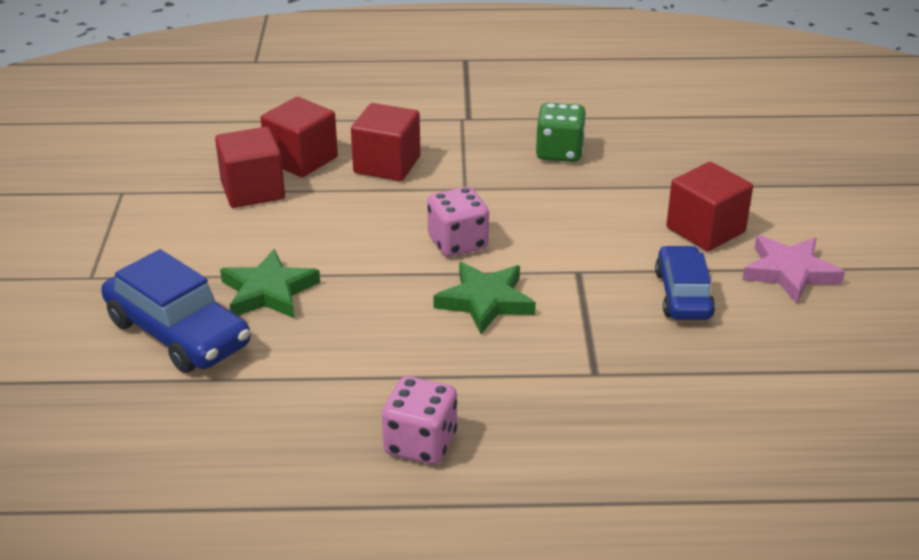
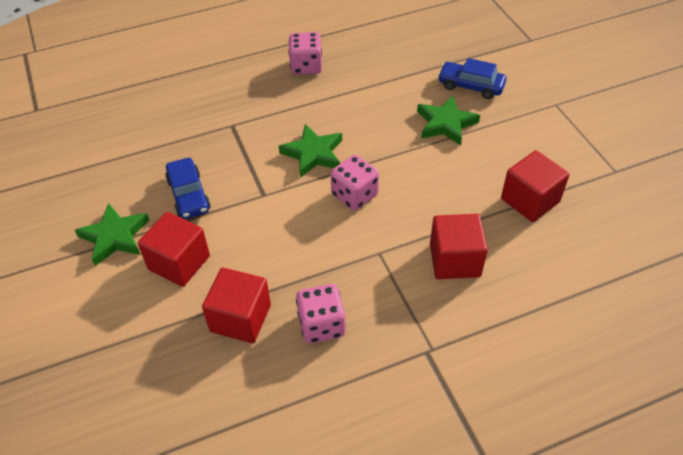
camera: 160 degrees right, 15 degrees up
(178, 333) = (470, 86): blue car -> blue car, size x0.67
(301, 159) = (524, 244): red cube -> red cube (240, 318)
(559, 152) = (321, 325): green dice -> pink dice
(789, 272) = (115, 237): pink star -> green star

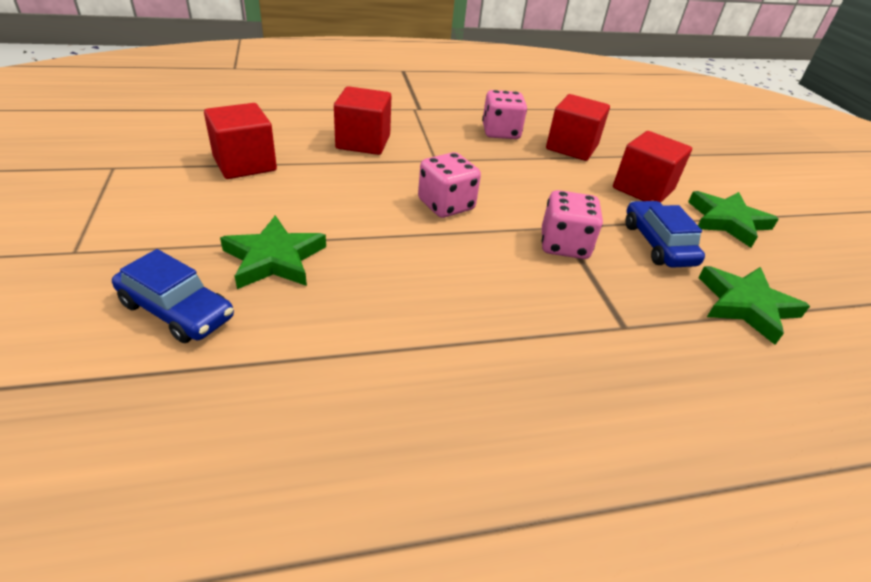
camera: 175 degrees left, 10 degrees down
(306, 66) = (485, 431): pink dice -> pink dice (564, 245)
(313, 154) = (491, 258): green star -> green star (746, 305)

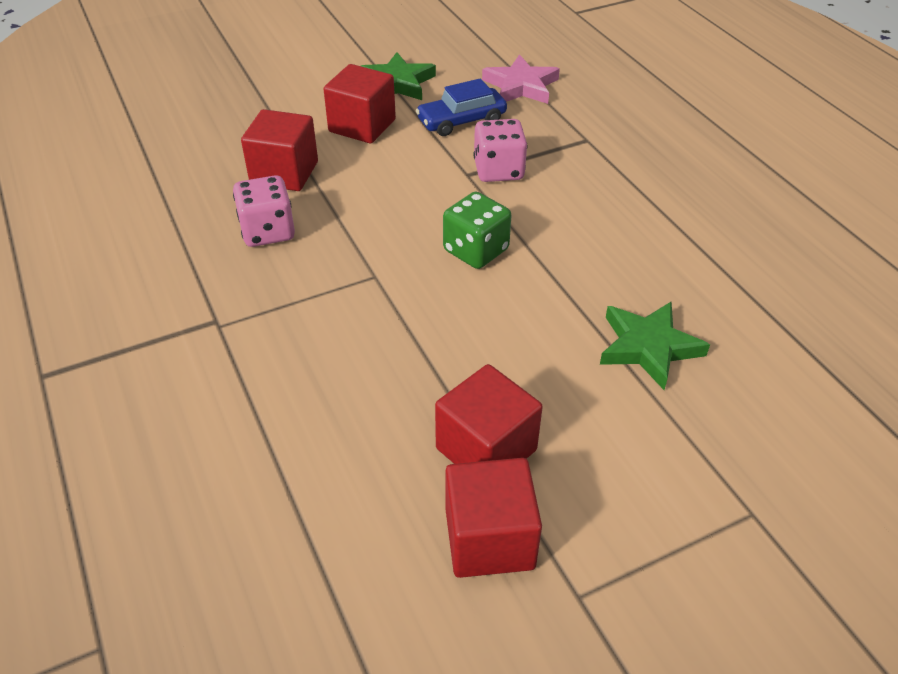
camera: 100 degrees left, 5 degrees up
(177, 310) = (760, 383): blue car -> none
(363, 142) = (361, 351): red cube -> red cube (489, 539)
(446, 205) = (476, 250): pink dice -> green dice
(746, 305) = (521, 86): green star -> pink star

